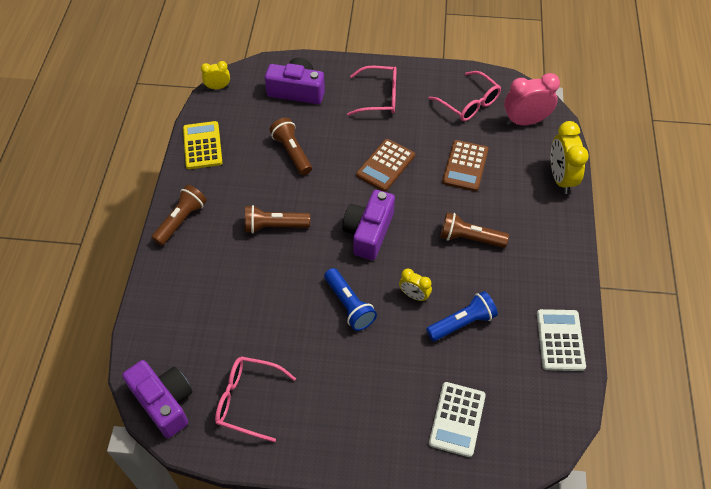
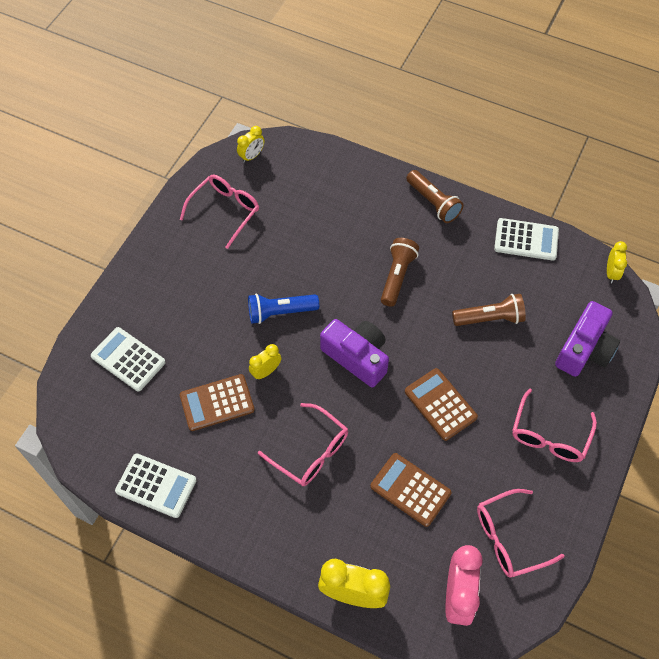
camera: 110 degrees right, 5 degrees up
(164, 402) = (252, 156): purple camera -> yellow clock
(202, 145) = (526, 240): yellow calculator -> white calculator
(462, 323) = (217, 403): blue flashlight -> brown calculator
(469, 238) = (310, 451): brown flashlight -> pink glasses

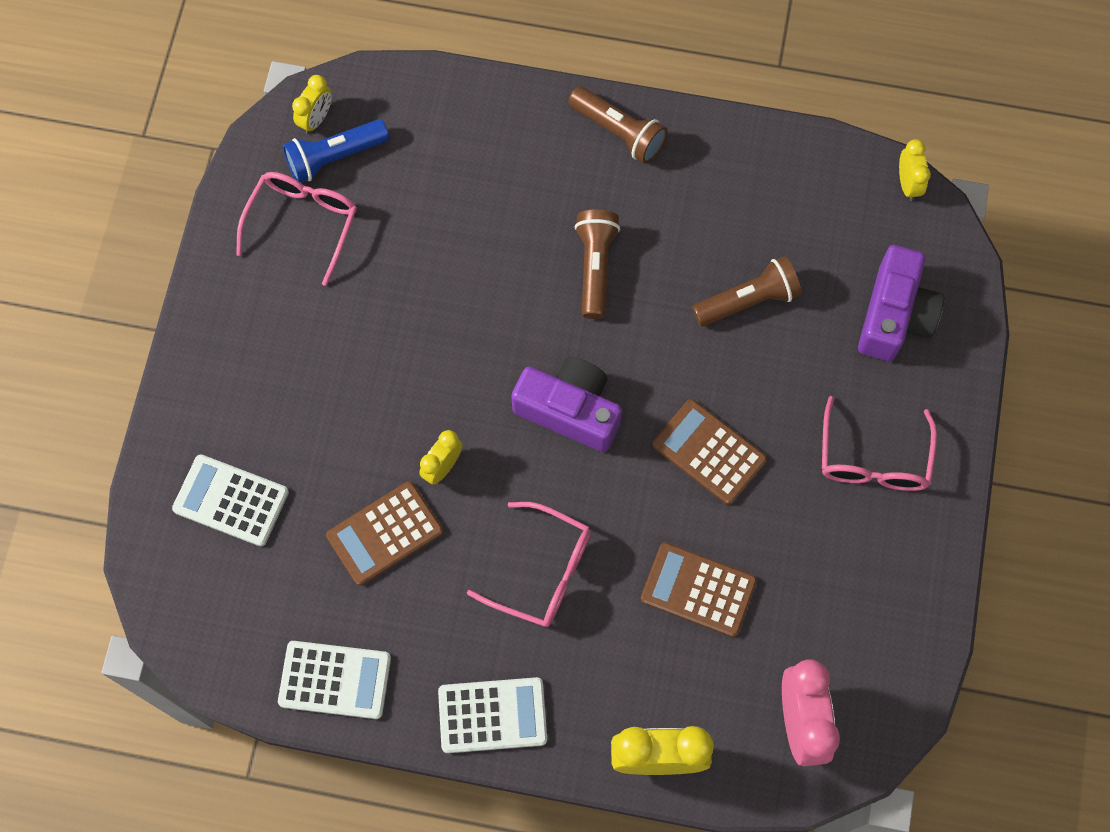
camera: 15 degrees left, 10 degrees up
(280, 312) = (436, 369): blue flashlight -> blue flashlight (334, 157)
(509, 538) = (851, 622): pink glasses -> none
(526, 240) = (772, 160): white calculator -> white calculator (492, 715)

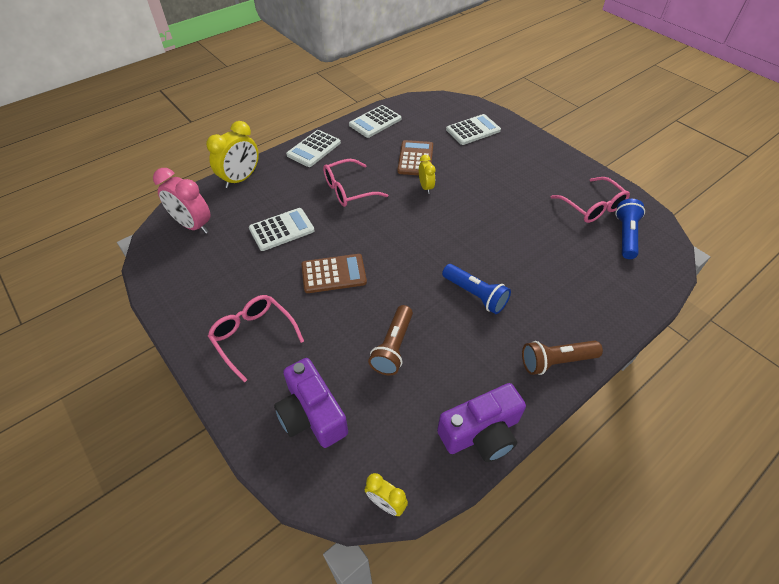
camera: 130 degrees right, 20 degrees down
(316, 119) = (656, 241): yellow clock -> none
(570, 410) = (408, 239): purple camera -> purple camera (481, 433)
(595, 267) = (475, 295): brown flashlight -> blue flashlight
(698, 590) = (282, 230): brown calculator -> white calculator

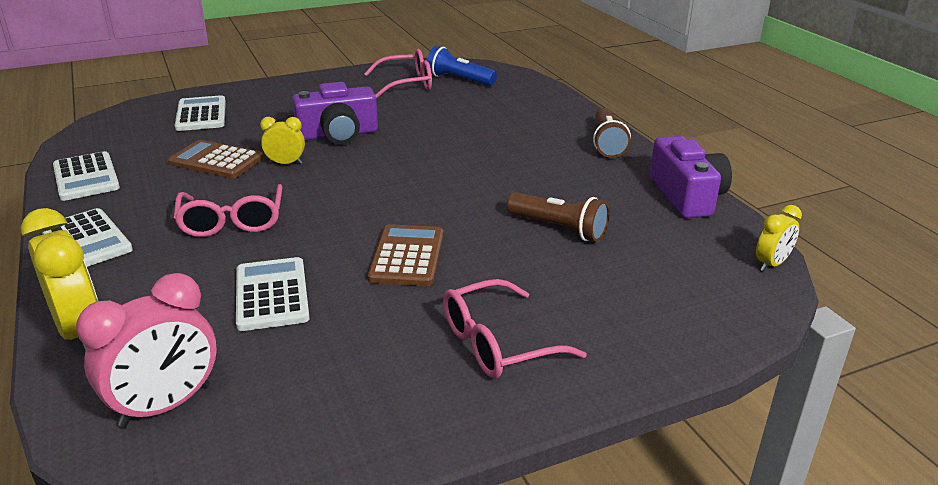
camera: 75 degrees left, 20 degrees down
(312, 414) = (649, 302): purple camera -> purple camera (338, 134)
(475, 295) = (500, 166): blue flashlight -> none

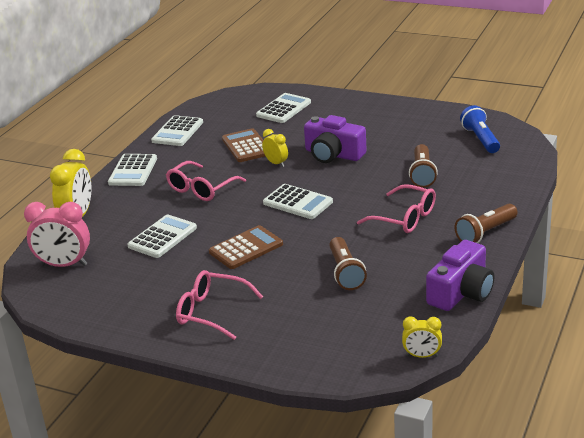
camera: 50 degrees right, 0 degrees up
(382, 189) = (297, 202): none -> white calculator
(406, 84) = (438, 129): pink glasses -> pink glasses (404, 218)
(461, 121) = (422, 174): none -> brown flashlight

